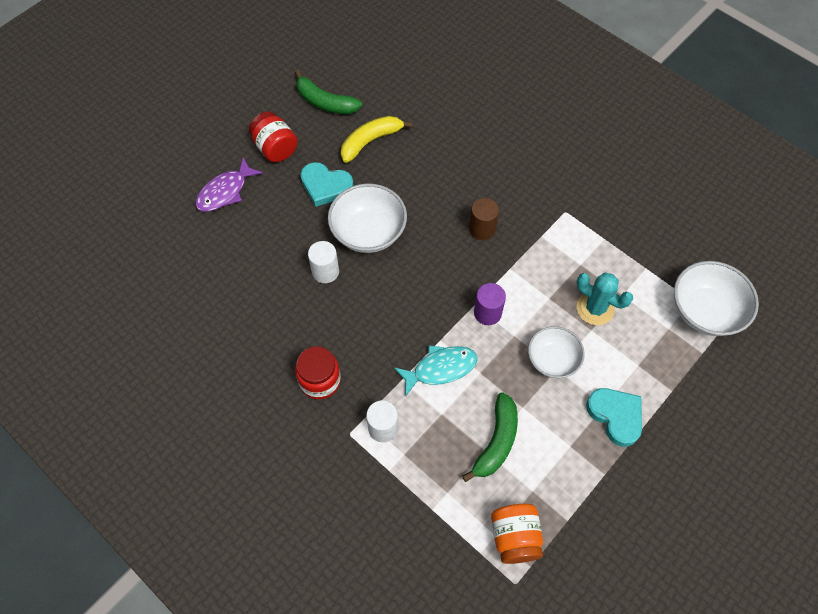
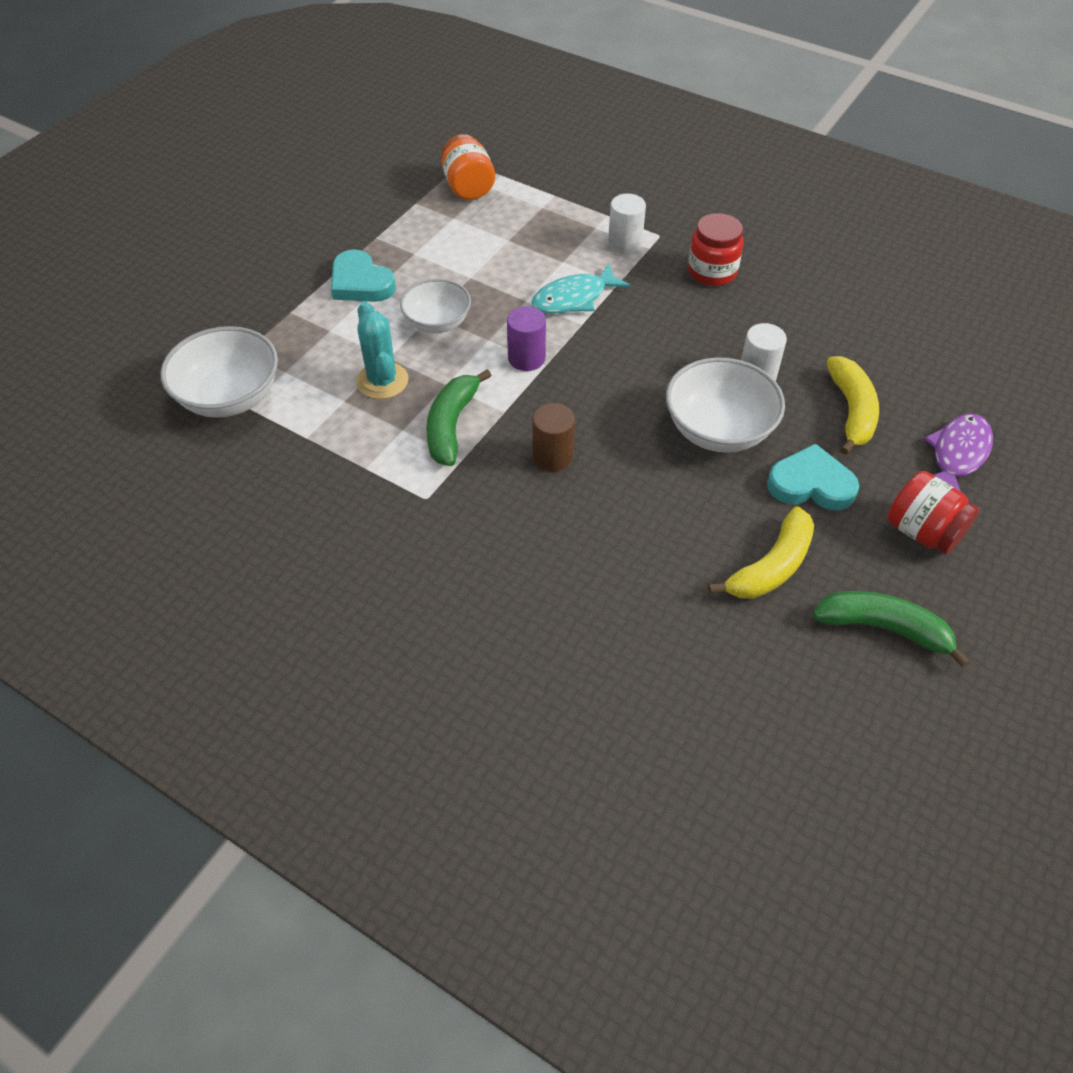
camera: 170 degrees right, 10 degrees down
(274, 233) = (851, 411): none -> yellow banana
(496, 441) = (496, 248): green banana -> green banana (452, 426)
(595, 308) = (382, 381): turquoise cactus -> turquoise cactus turned 45 degrees clockwise

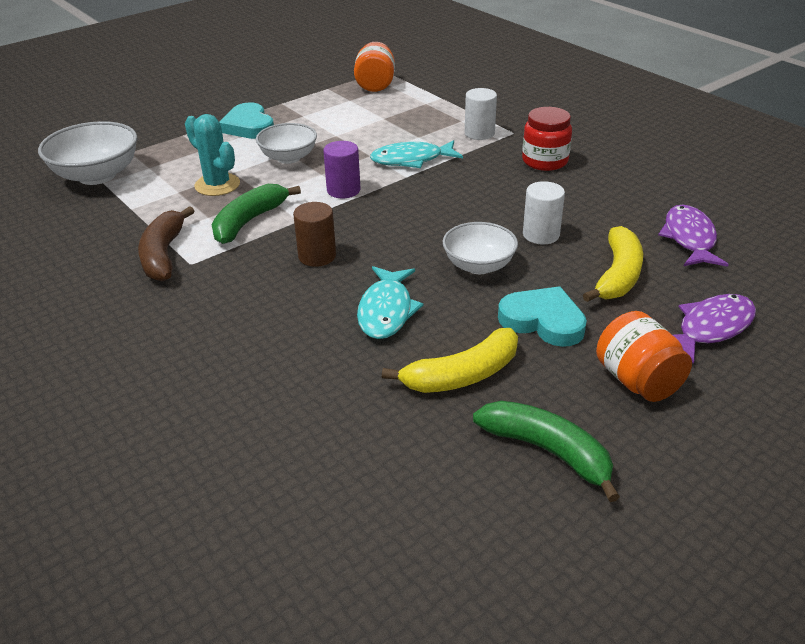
camera: 20 degrees right, 15 degrees down
(382, 381) = (217, 185): turquoise cactus -> turquoise cactus turned 45 degrees counterclockwise
(388, 493) = (164, 255): none -> brown banana
(661, 509) = (386, 311): none -> turquoise fish
(718, 430) = (479, 265): white bowl -> white bowl, size x0.66
(894, 348) = (689, 238): none -> purple fish
(922, 531) = (637, 381): red jar -> orange jar

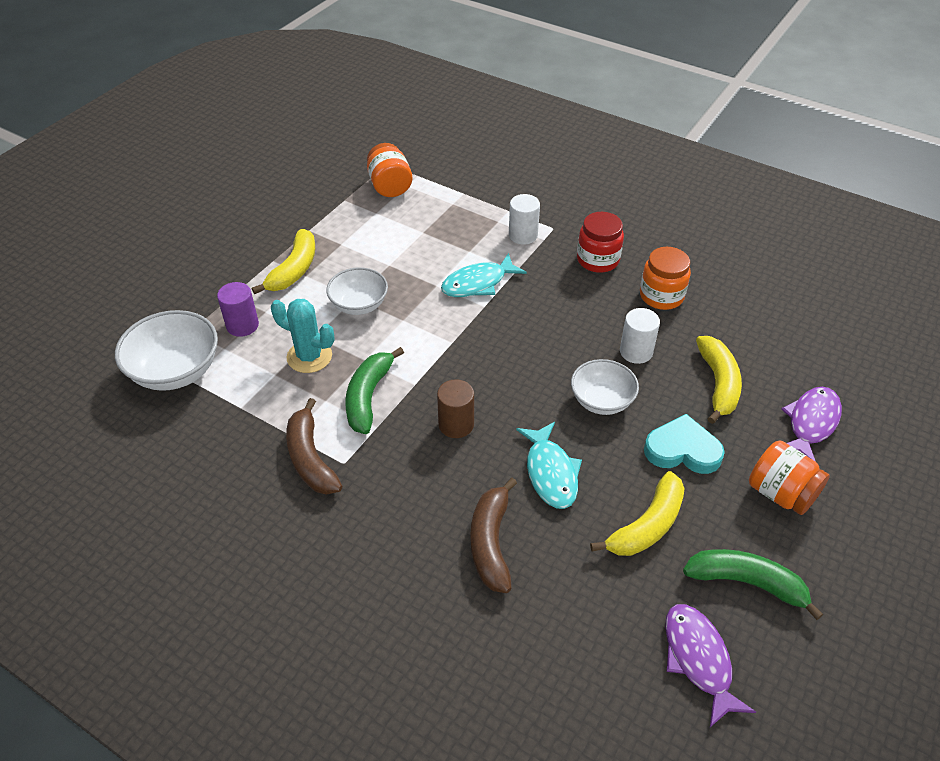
camera: 20 degrees left, 10 degrees up
(249, 126) = (294, 270): turquoise heart -> yellow banana
(287, 353) = (491, 543): none -> brown banana
(343, 190) = (435, 336): purple cylinder -> purple cylinder (242, 325)
(596, 197) = (661, 296): none -> orange jar
(689, 238) = (755, 328): purple fish -> purple fish (698, 659)

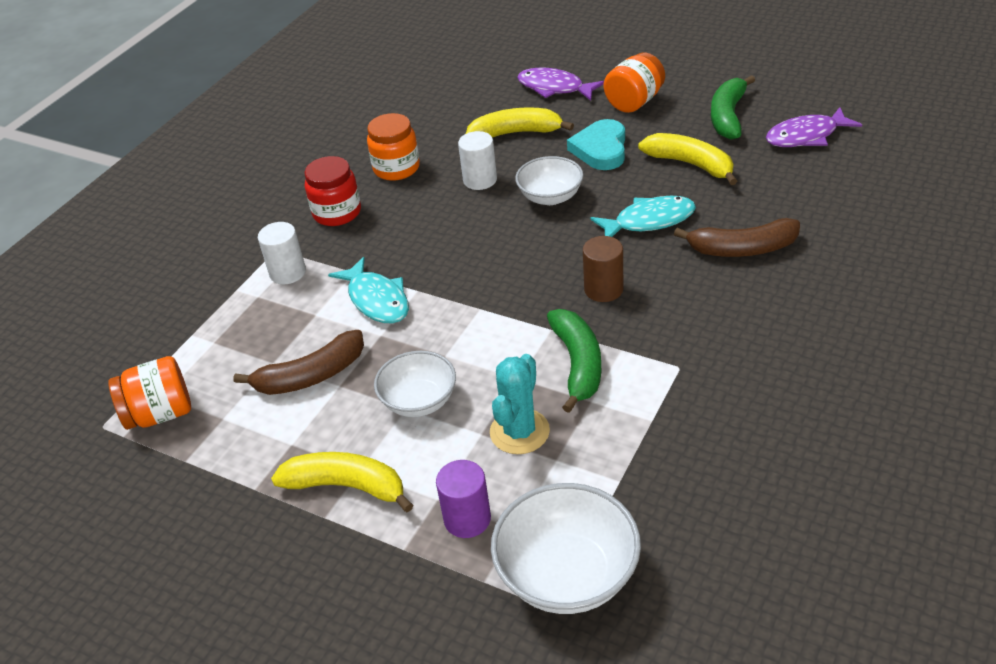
camera: 90 degrees left, 5 degrees down
(310, 458) = (681, 396): brown banana -> brown banana (311, 376)
(368, 397) = (577, 364): green banana -> green banana turned 105 degrees counterclockwise

